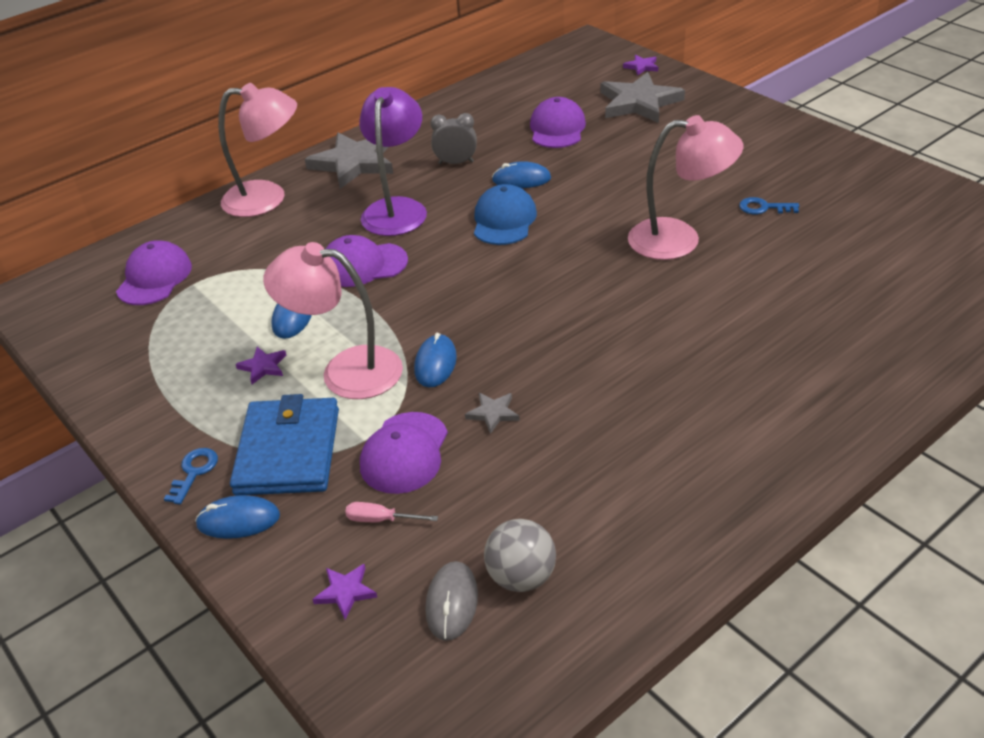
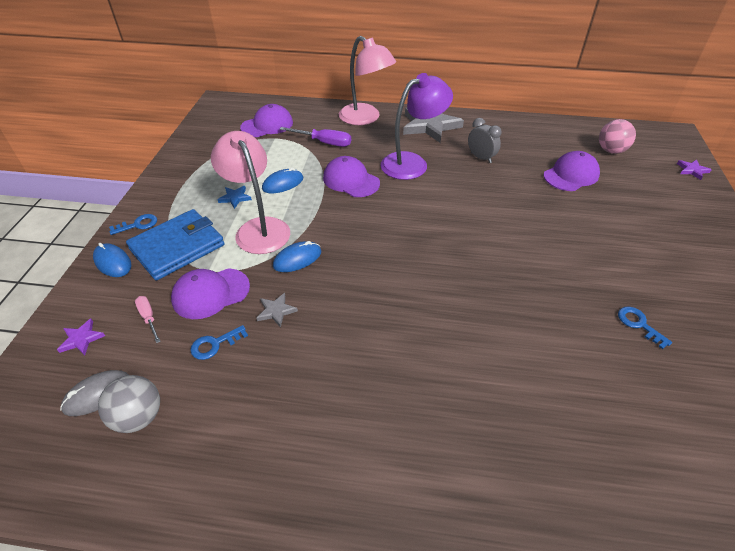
camera: 45 degrees right, 5 degrees up
(263, 367) = (235, 198): purple star -> blue star
(264, 251) = (324, 142): none -> purple screwdriver
(486, 480) = (215, 344): none -> blue key
(504, 220) = (455, 207): blue cap -> none
(521, 179) = (502, 191): blue mouse -> none
(558, 87) = (611, 151): none -> pink ball
(639, 103) = (653, 192): grey star -> none
(679, 240) = (541, 299): pink lamp -> none

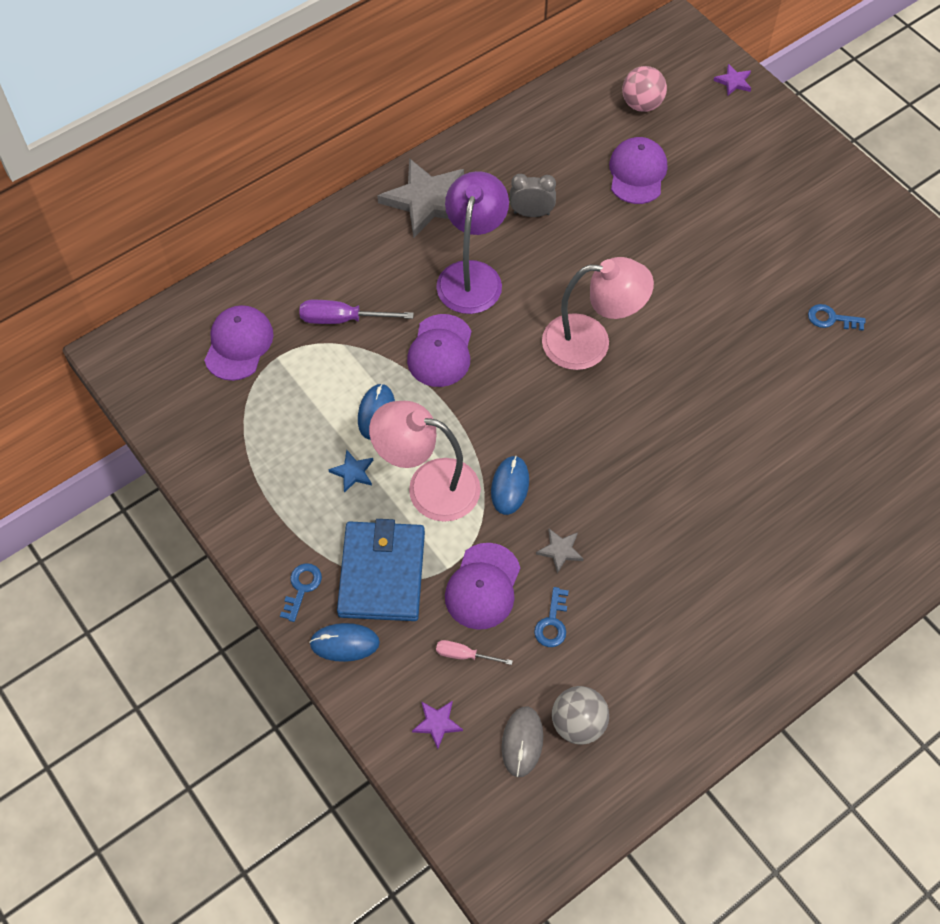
camera: 45 degrees left, 15 degrees up
(324, 142) = (343, 319): purple screwdriver -> purple screwdriver turned 150 degrees counterclockwise
(351, 180) = (440, 351): purple cap -> purple cap turned 75 degrees counterclockwise
(365, 118) = (341, 243): pink lamp -> pink lamp (590, 342)

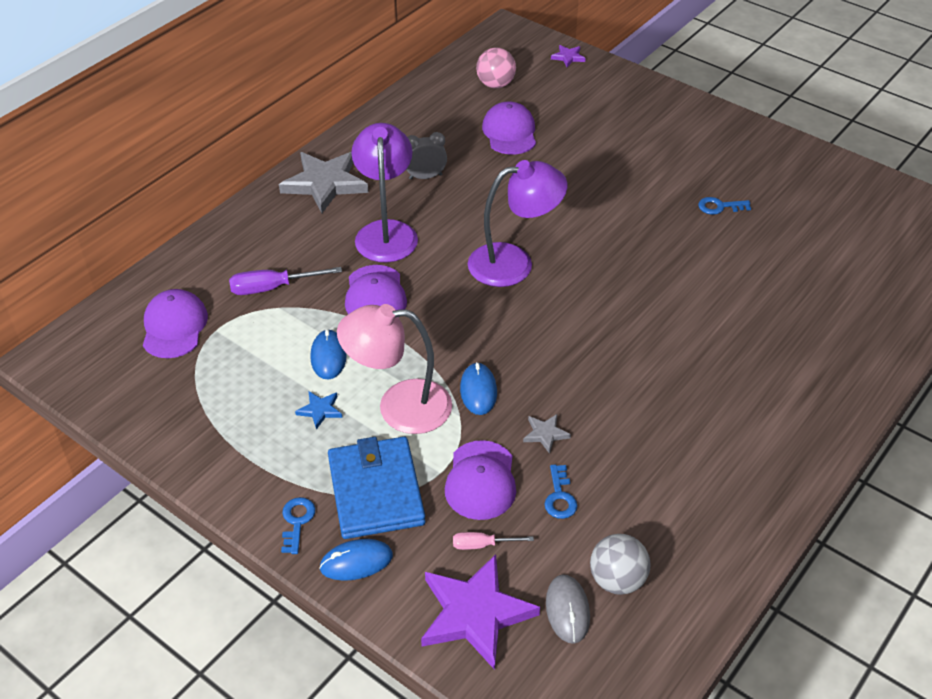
camera: 15 degrees left, 15 degrees down
(437, 723) = (475, 613): purple star -> purple star, size x2.26
(590, 342) = (514, 263): pink lamp -> purple lamp

